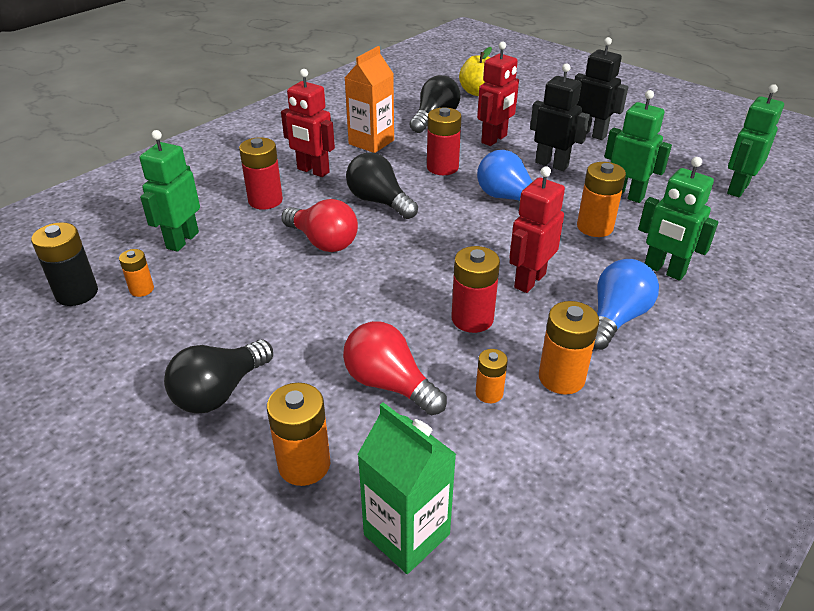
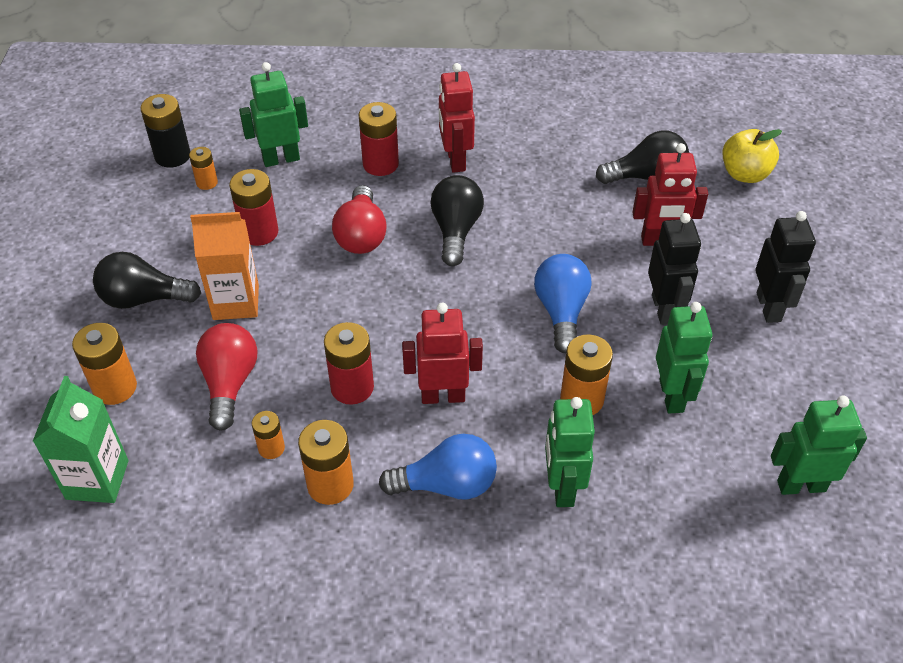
camera: 50 degrees right, 10 degrees up
(371, 142) = (547, 163): orange carton -> orange carton (236, 302)
(442, 167) = (561, 236): red battery -> red battery (259, 232)

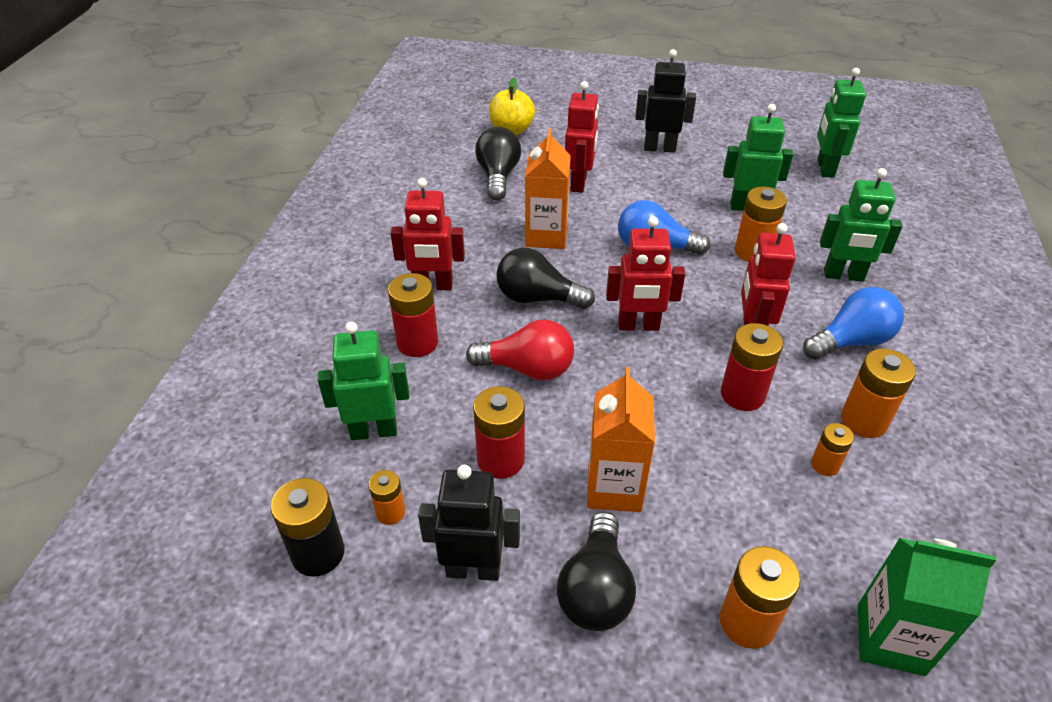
camera: 80 degrees left, 5 degrees down
(229, 383) = (738, 498): red light bulb -> none
(281, 159) = (373, 431): green robot -> green robot turned 90 degrees clockwise
(433, 306) = (638, 326): none -> red robot
(446, 484) = (851, 341): blue light bulb -> blue light bulb turned 60 degrees clockwise
(554, 225) = (546, 236): none -> orange carton
(664, 309) = (656, 195): black robot -> black robot (473, 569)

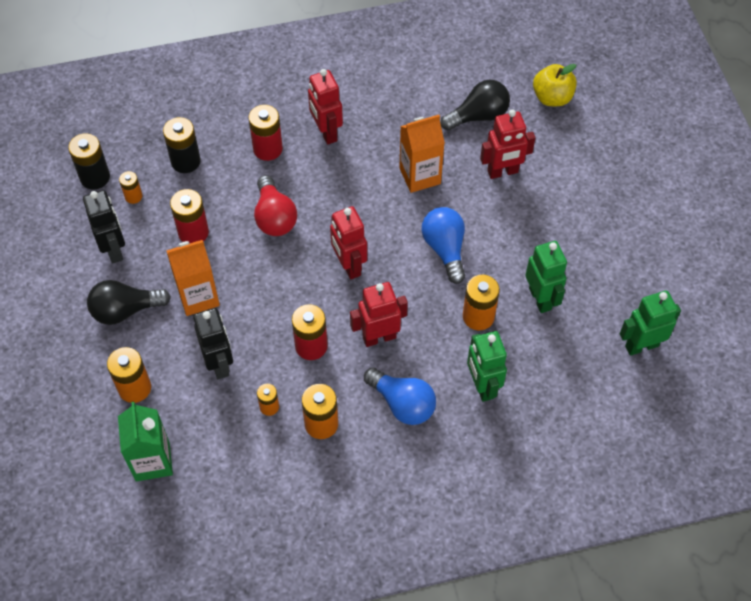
camera: 65 degrees right, 15 degrees up
(373, 431) = (185, 161): green robot -> black battery
(537, 298) = (346, 197): black light bulb -> none
(659, 148) = (593, 211): black robot -> black robot (219, 364)

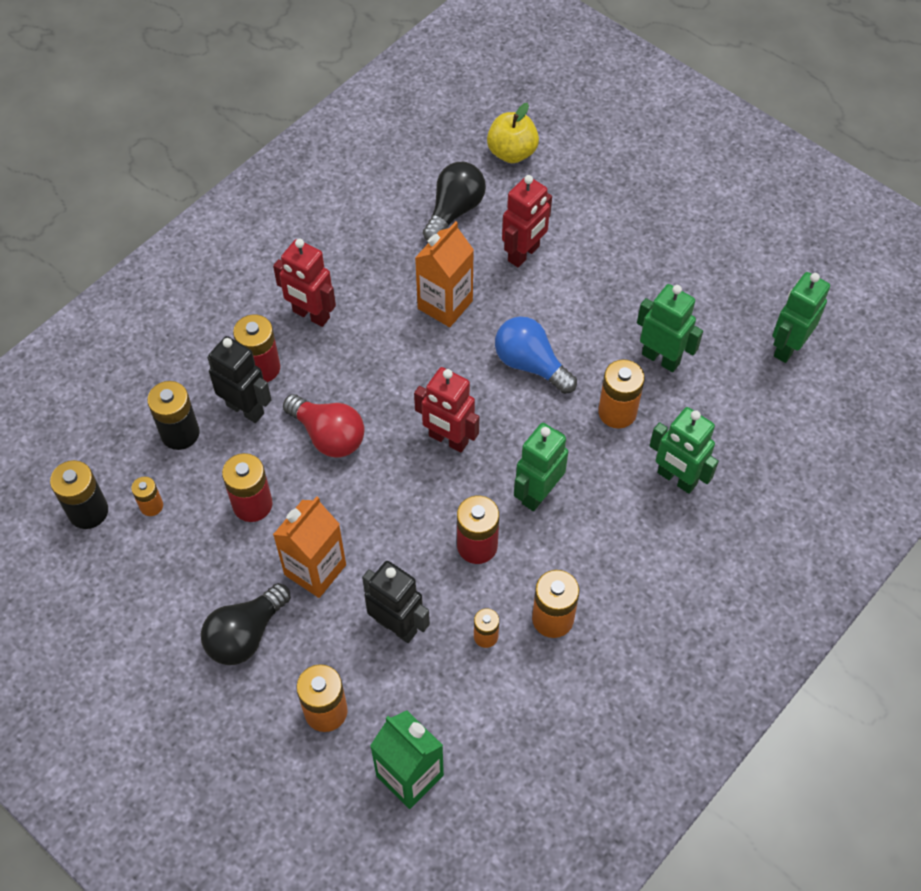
camera: 35 degrees left, 0 degrees up
(114, 249) = (177, 577): black robot -> black robot (245, 409)
(379, 337) = (538, 493): red robot -> green robot
(402, 403) = (615, 545): blue light bulb -> none

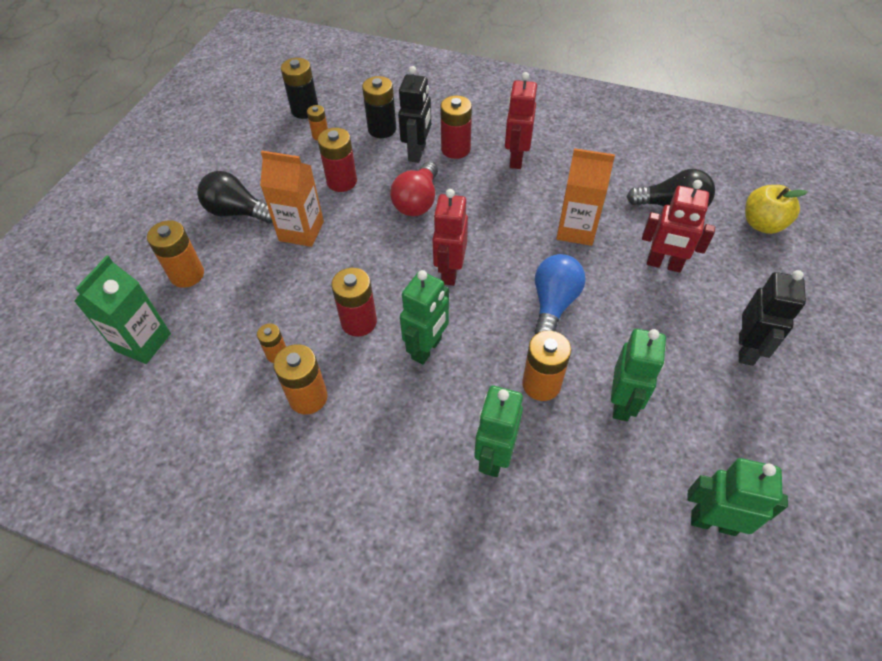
camera: 70 degrees right, 5 degrees down
(397, 626) = (269, 293): black robot -> black robot (746, 349)
(538, 493) = (427, 349): green robot -> green robot turned 105 degrees clockwise

